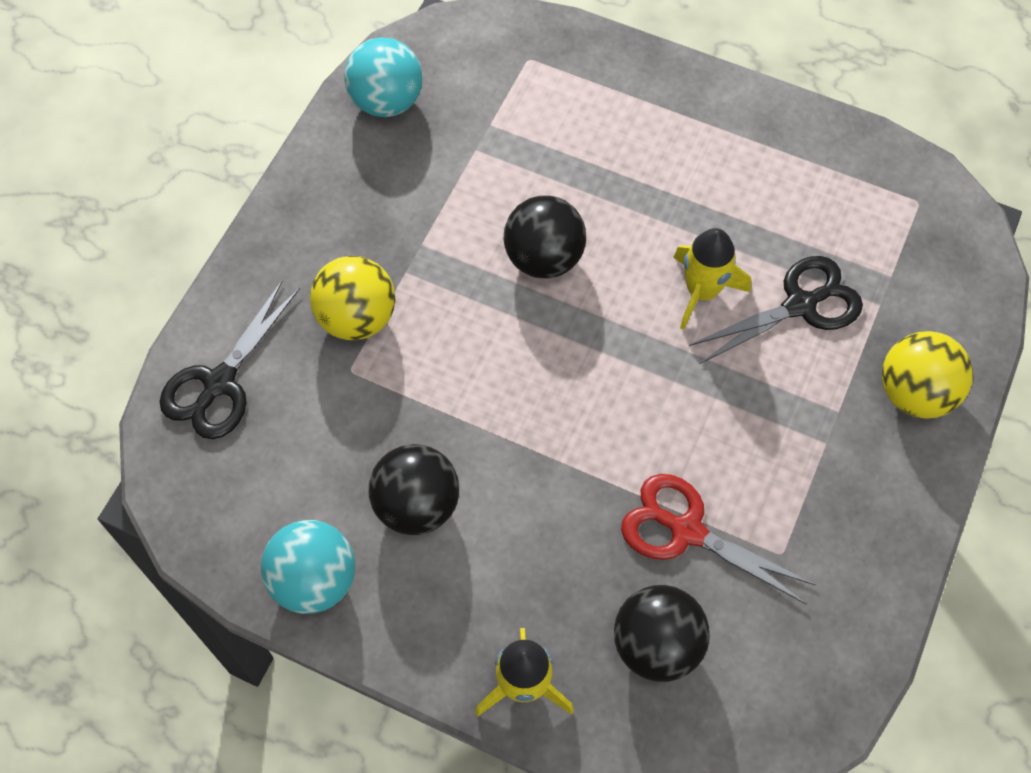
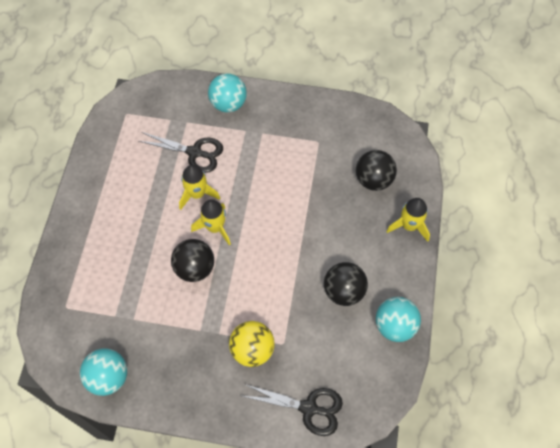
camera: 105 degrees left, 0 degrees up
(619, 308) = (215, 227): none -> yellow rocket
(686, 531) = (320, 178): red scissors -> none
(800, 305) = (194, 152): black scissors -> black scissors turned 150 degrees clockwise
(914, 393) = (228, 104): yellow ball -> turquoise ball

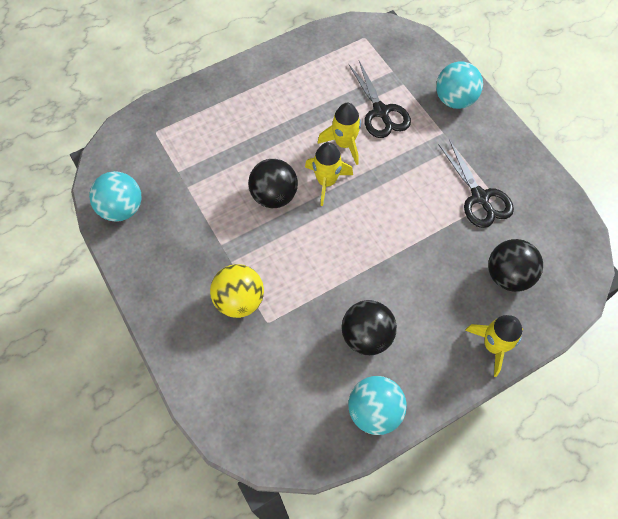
camera: 50 degrees right, 0 degrees up
(309, 408) = (224, 393): black scissors -> black scissors (479, 197)

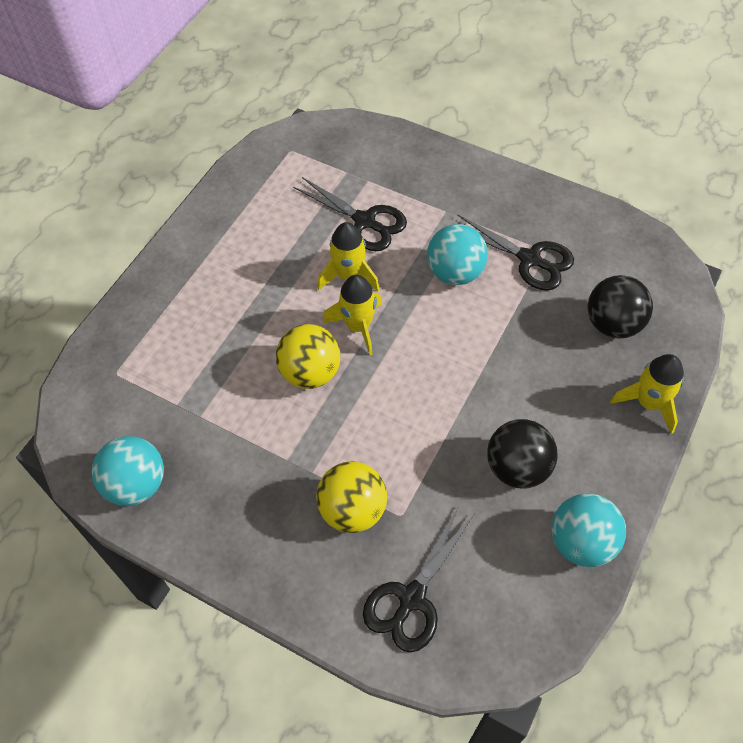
camera: 30 degrees left, 5 degrees down
(237, 379) = (412, 598): none -> black scissors
(274, 196) = (310, 372): black ball -> yellow ball
(454, 100) = (433, 171): turquoise ball -> turquoise ball (455, 272)

